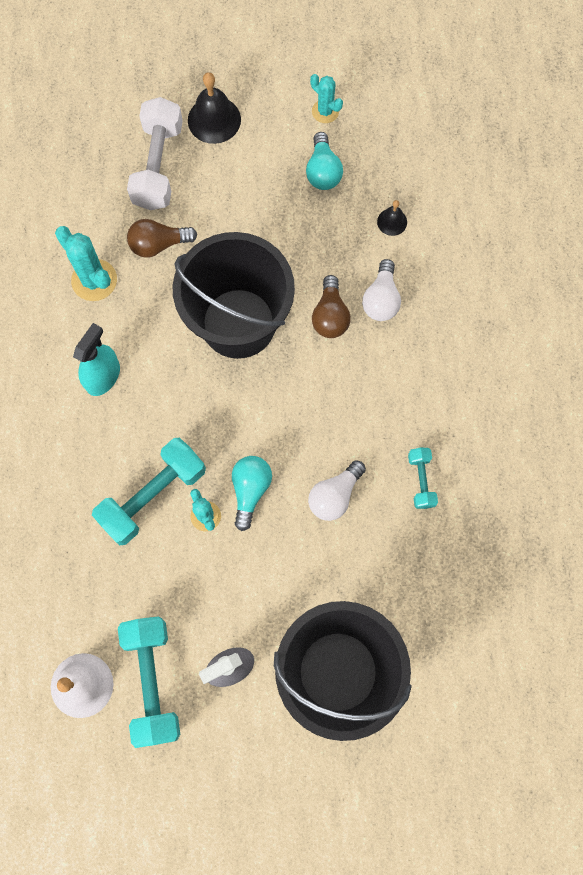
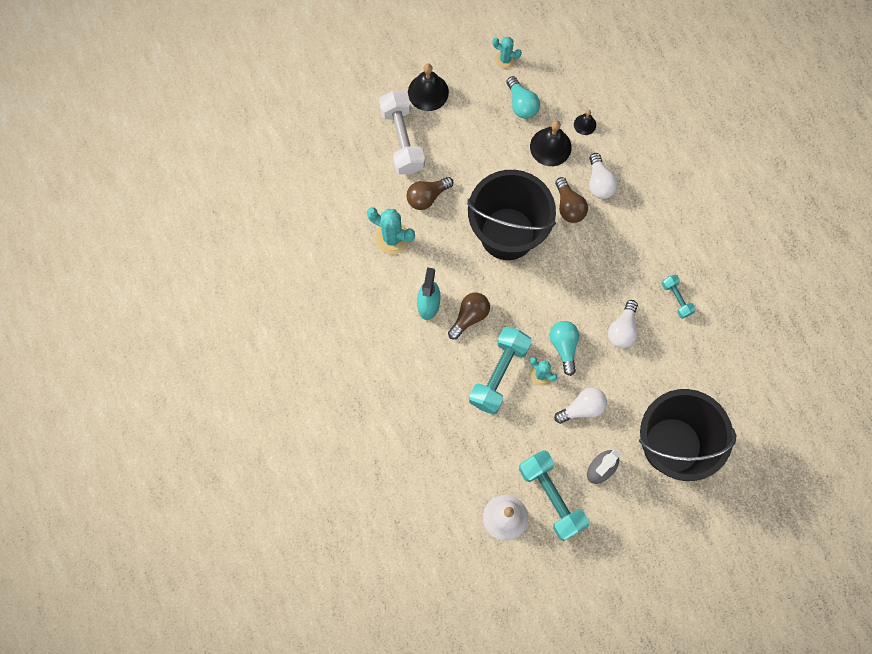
camera: 20 degrees left, 0 degrees up
(147, 410) = (469, 316): none -> brown light bulb
(241, 579) = (582, 408): none -> white light bulb
(337, 235) = (550, 147): none -> black bell

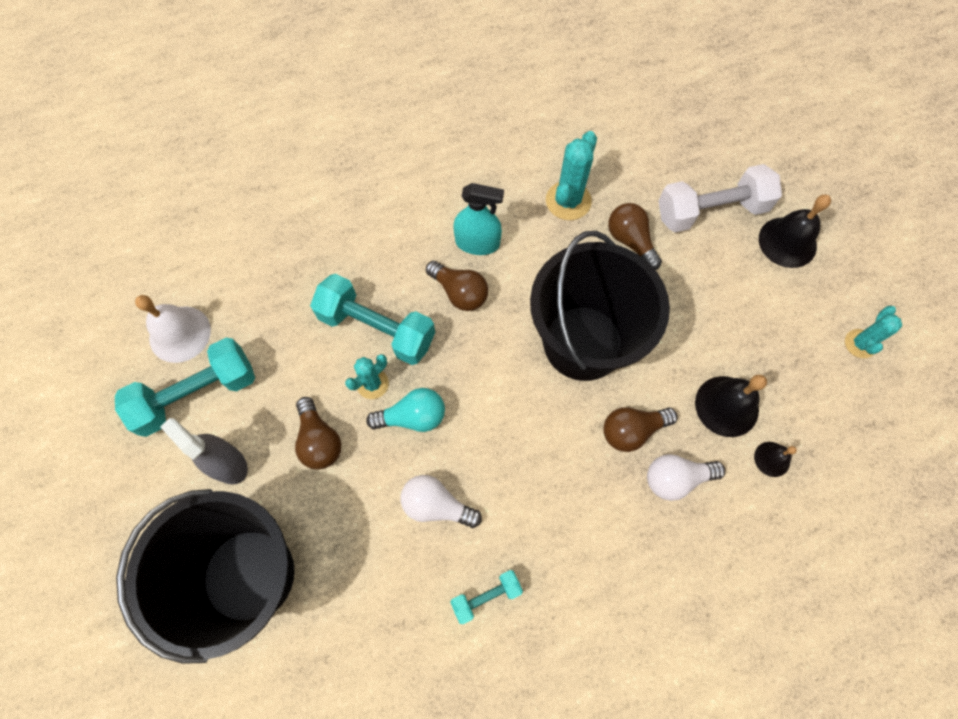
camera: 90 degrees right, 5 degrees down
(521, 104) = (790, 365): turquoise light bulb -> none
(582, 408) = (319, 440): white light bulb -> brown light bulb

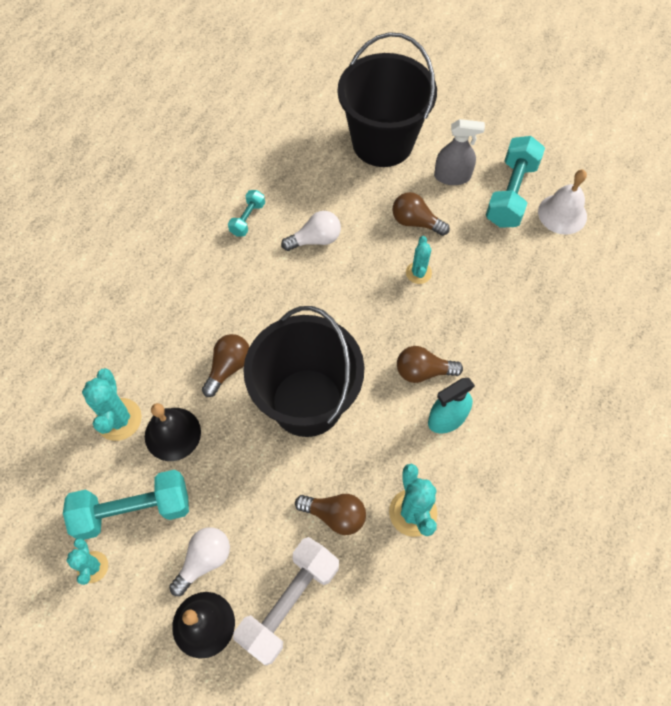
camera: 140 degrees right, 5 degrees down
(377, 329) = (451, 306): turquoise dumbbell -> turquoise dumbbell (133, 510)
(413, 417) = (375, 273): turquoise light bulb -> none
(676, 478) = (178, 358): white light bulb -> white light bulb (204, 560)
(772, 459) = (119, 419): black bell -> turquoise cactus

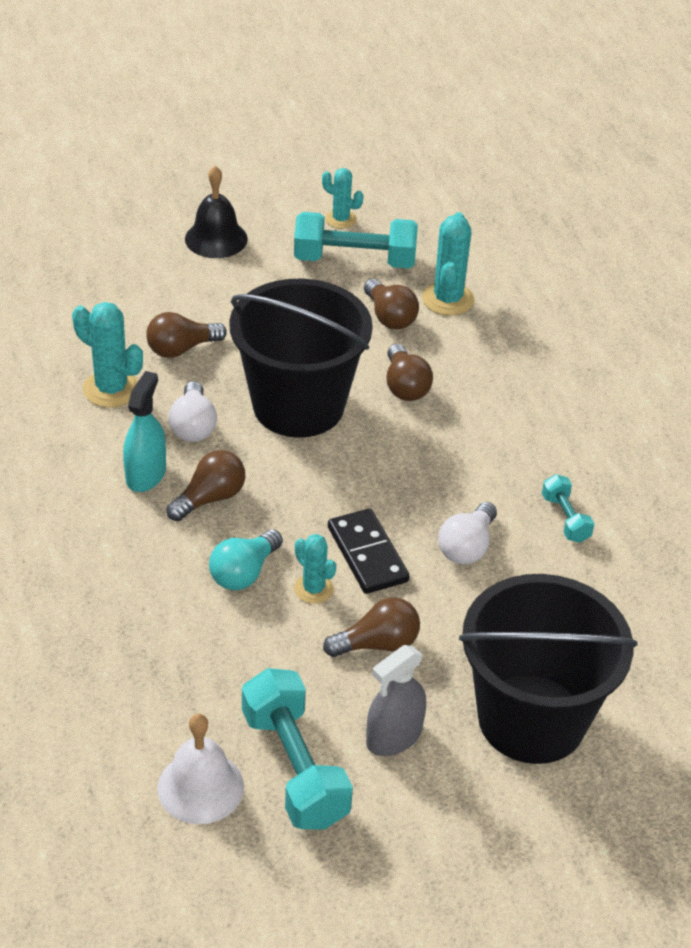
camera: 135 degrees right, 20 degrees down
(119, 419) = (447, 299): turquoise cactus -> turquoise cactus turned 60 degrees clockwise
(133, 510) = (354, 260): turquoise dumbbell -> turquoise dumbbell turned 60 degrees clockwise
(172, 434) = (389, 317): black bell -> brown light bulb
(204, 560) = (259, 267): white light bulb -> white light bulb (193, 426)
(289, 602) = (161, 283): white dumbbell -> none
(370, 272) = (367, 554): none -> black domino
(446, 308) = (244, 572): none -> turquoise light bulb

